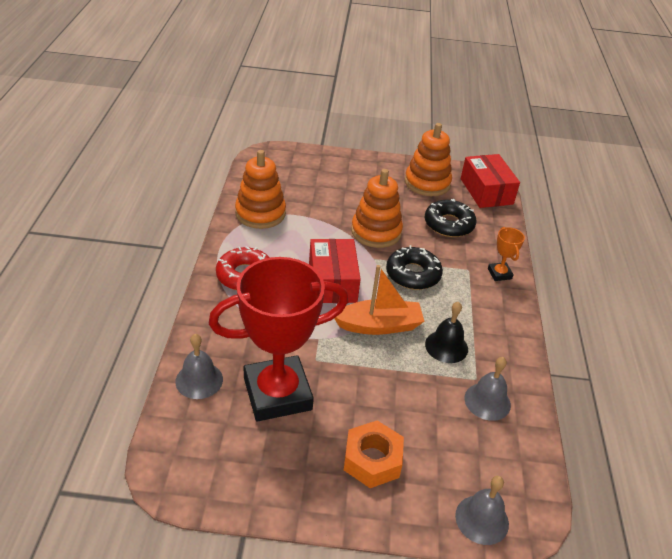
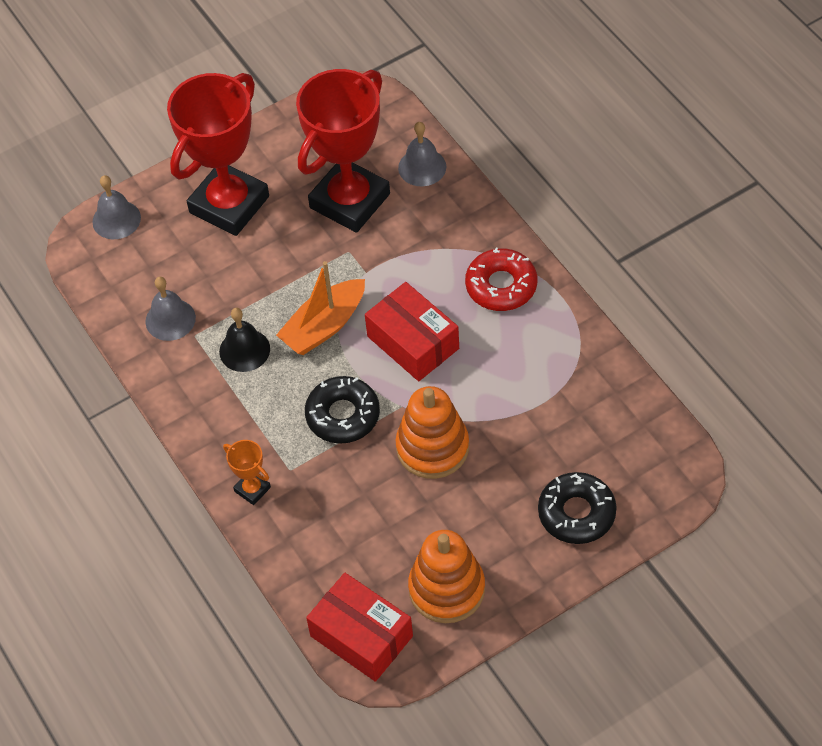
camera: 150 degrees right, 15 degrees up
(260, 213) = (578, 374): orange stacking toy -> none
(372, 460) = (229, 204): orange nut -> red trophy
(449, 224) = (362, 528): black donut -> black donut (576, 513)

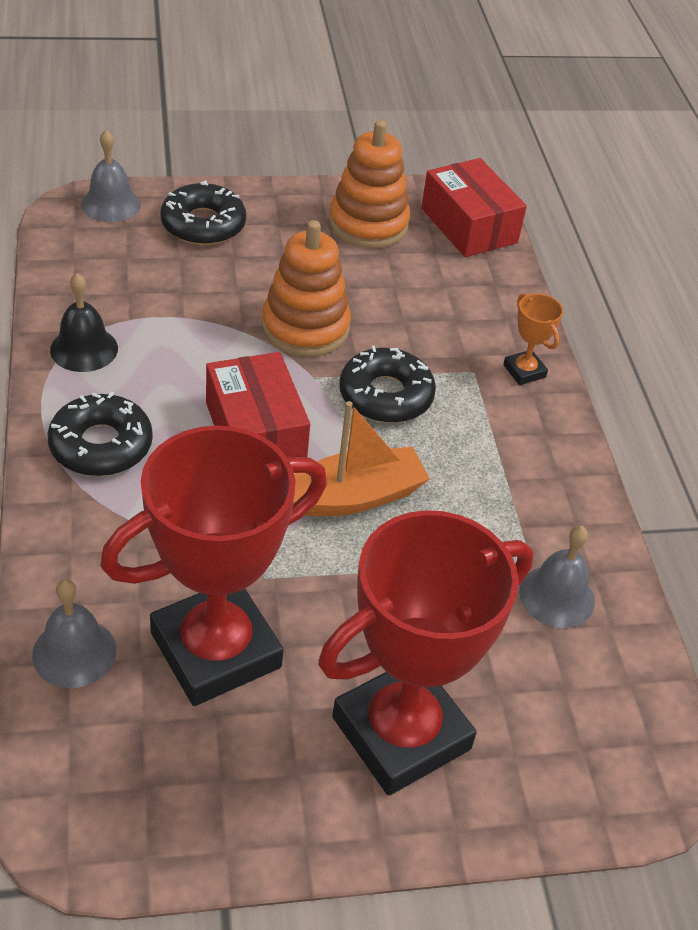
camera: 165 degrees left, 10 degrees down
(116, 219) = (594, 795): grey bell -> grey bell (111, 204)
(244, 350) = (470, 514): black bell -> black bell (84, 349)
(501, 286) = (101, 445): red donut -> black donut

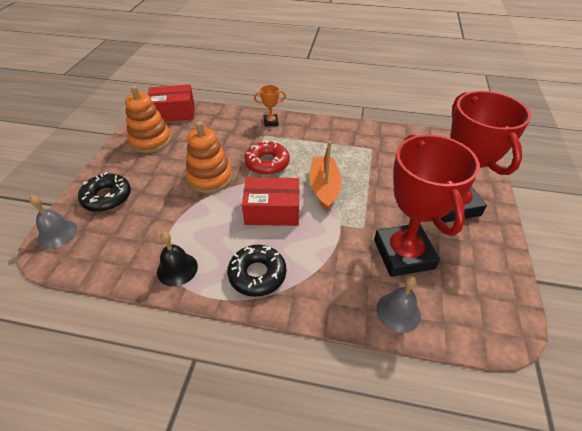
camera: 65 degrees left, 0 degrees up
(385, 395) = (267, 163): black donut -> red donut
(556, 596) = (390, 146): grey bell -> none

